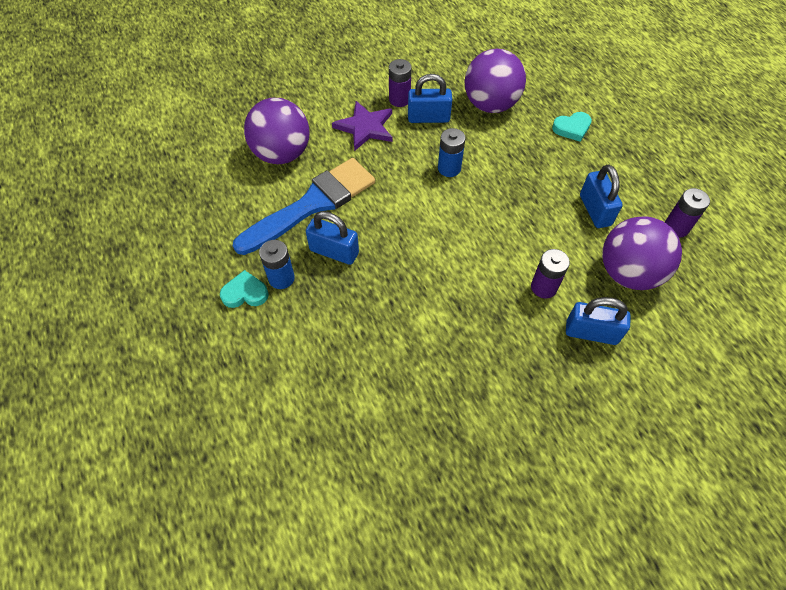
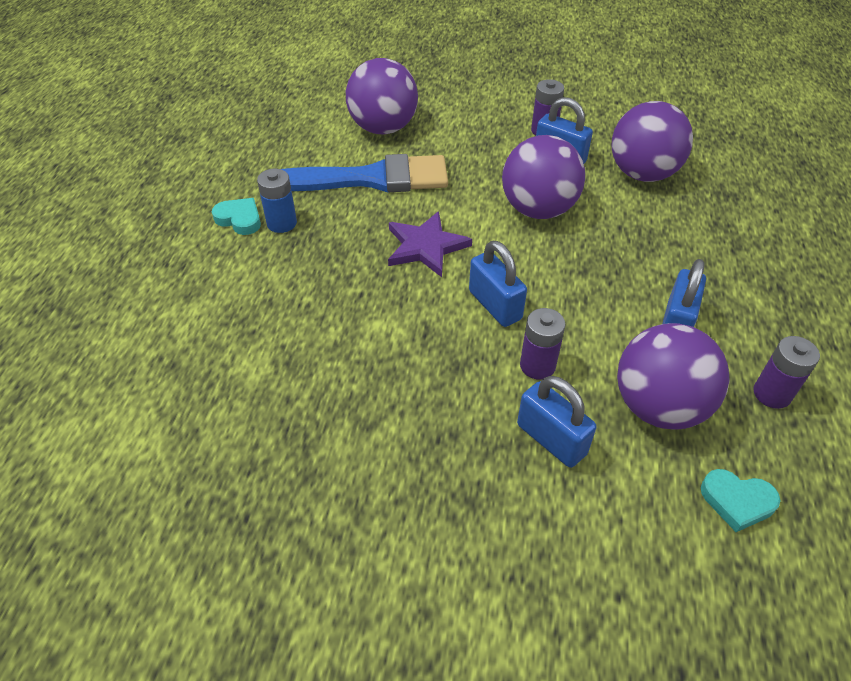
camera: 35 degrees right, 10 degrees down
(334, 252) = (350, 225): blue padlock -> blue padlock (495, 305)
(365, 127) = (485, 139): purple star -> purple star (426, 246)
(449, 168) = (538, 209): blue battery -> purple ball
(572, 128) = (723, 235): turquoise heart -> turquoise heart (737, 501)

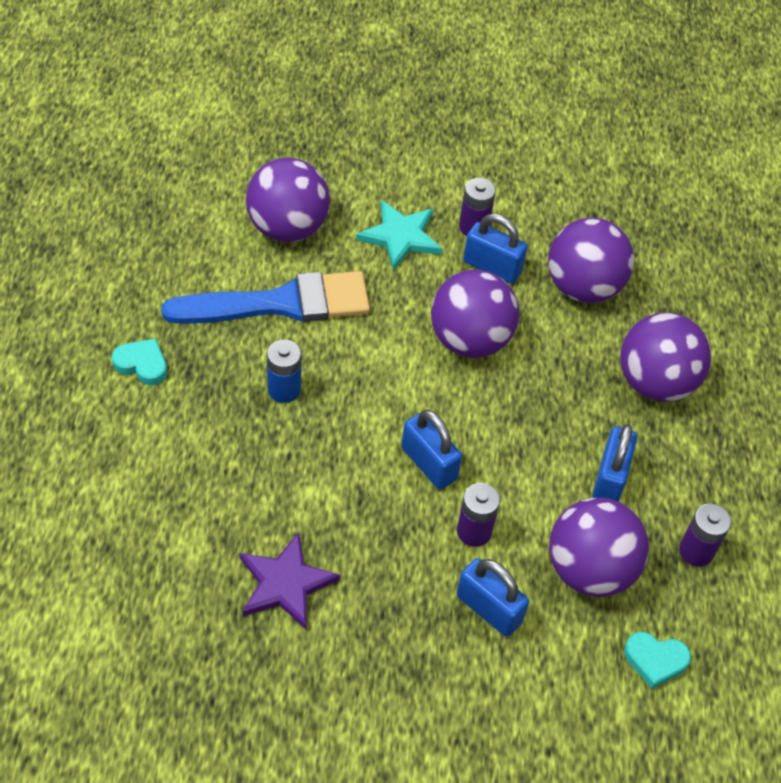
camera: 10 degrees left, 5 degrees up
(282, 223) = (190, 368): blue battery -> blue battery (284, 389)
(426, 246) = (351, 393): purple star -> purple star (285, 583)
(479, 135) = (400, 236): none -> turquoise star
(715, 247) = (655, 382): none -> purple ball

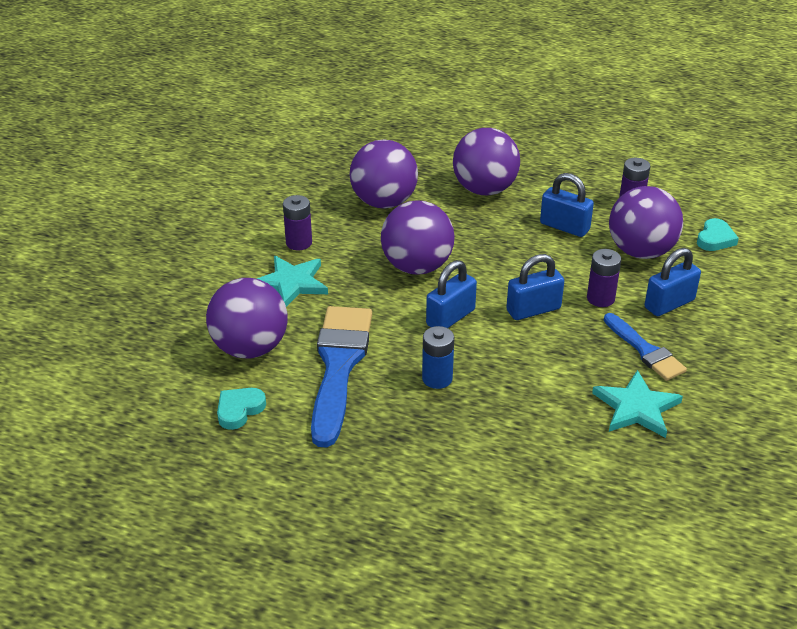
camera: 70 degrees left, 15 degrees down
(142, 364) = (379, 469): turquoise heart -> turquoise heart (239, 410)
(285, 583) = (636, 407): purple star -> turquoise star
(389, 586) = (645, 350): none -> blue brush
(492, 267) = (345, 241): blue padlock -> blue padlock (450, 317)

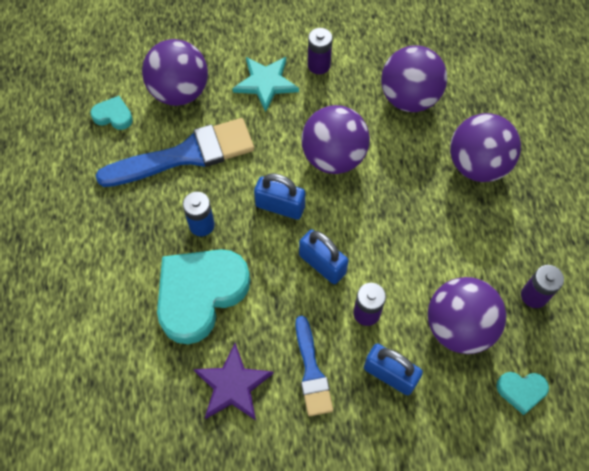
camera: 65 degrees right, 25 degrees up
(521, 403) = (200, 294): none -> turquoise heart
(564, 227) = (459, 249): blue padlock -> none
(636, 407) = (233, 385): turquoise star -> purple star
(645, 350) = (311, 371): blue brush -> blue brush turned 45 degrees counterclockwise

